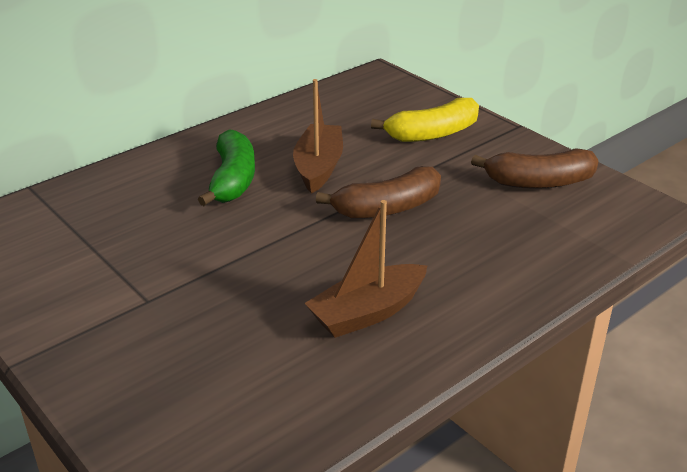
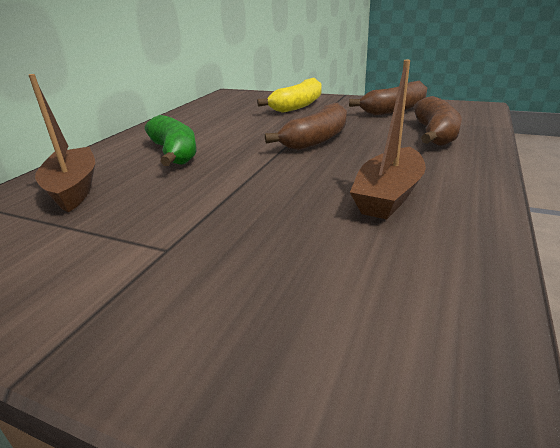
camera: 25 degrees left, 5 degrees down
(319, 167) = (238, 133): brown boat -> brown boat (74, 188)
(525, 245) = (435, 134): none -> brown banana

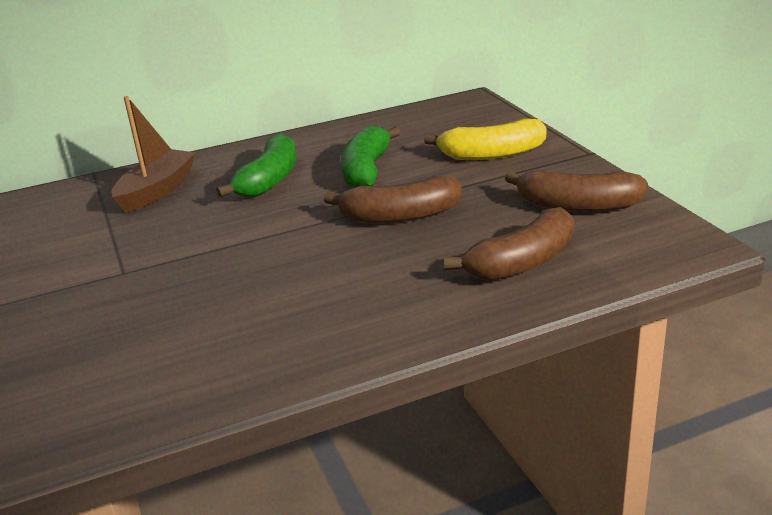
camera: 45 degrees right, 0 degrees up
(239, 130) = (366, 170): none -> green banana
(388, 195) = (315, 306): brown boat -> none

